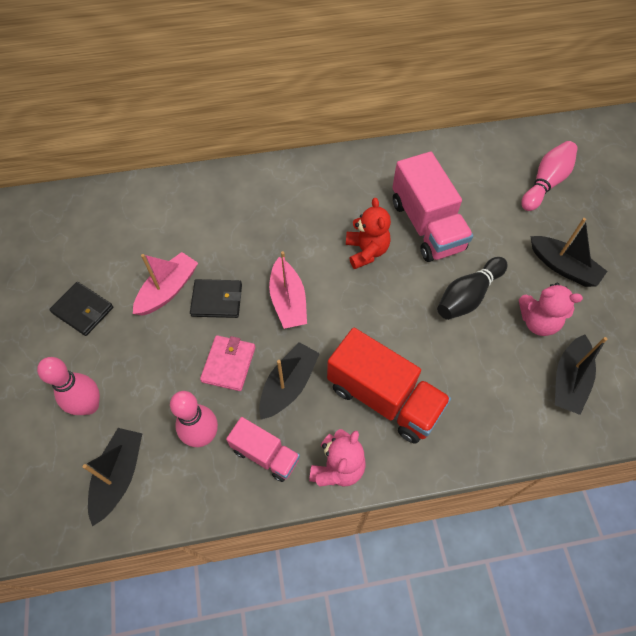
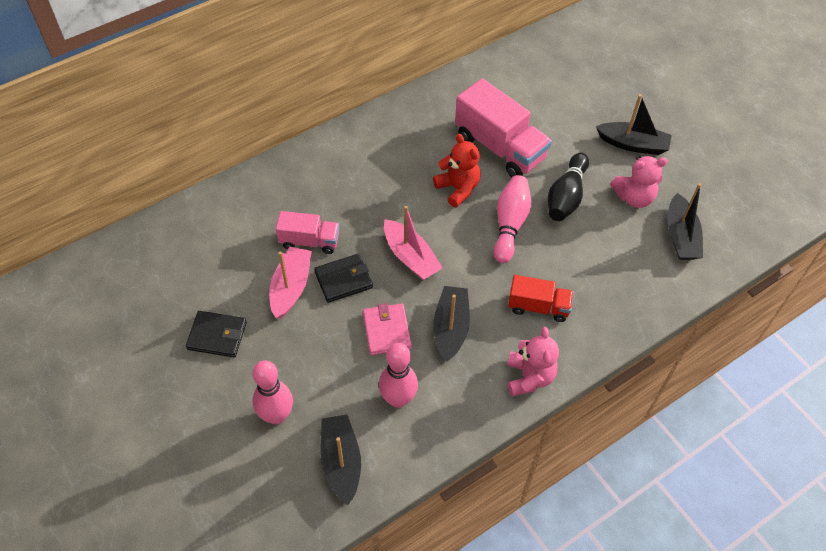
camera: 25 degrees left, 5 degrees down
(265, 454) = (462, 392): pink truck -> pink truck (309, 241)
(384, 397) = (538, 307): red truck -> red truck, size x0.57
(545, 183) = (584, 76): pink bowling pin -> pink bowling pin (510, 224)

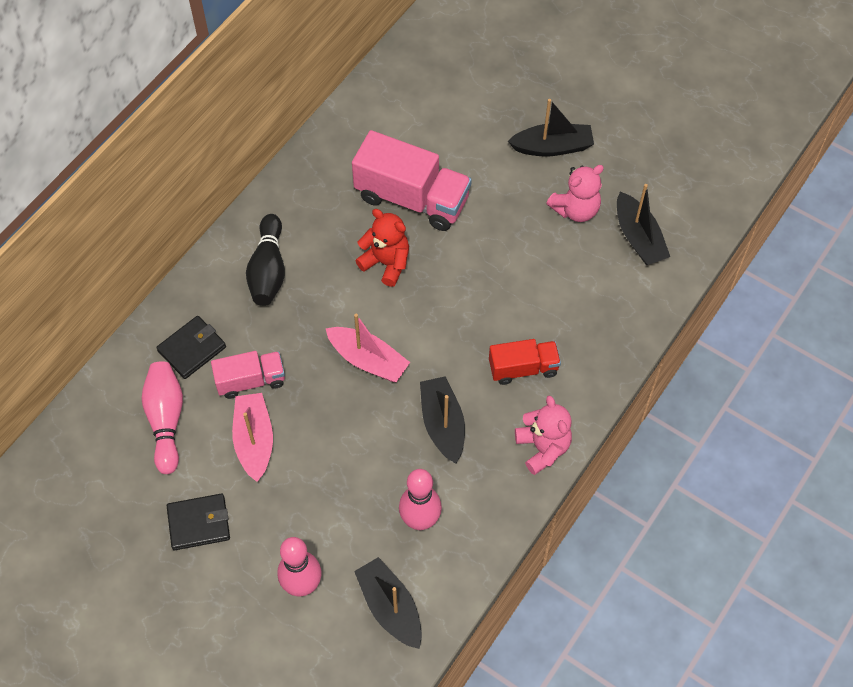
camera: 20 degrees left, 5 degrees up
(343, 280) = (307, 411): black wallet -> black wallet (192, 349)
(387, 331) = (377, 451): pink wallet -> none
(510, 224) = (458, 286): pink bowling pin -> pink bowling pin (166, 420)
(566, 196) = (505, 233): black bowling pin -> black bowling pin (268, 270)

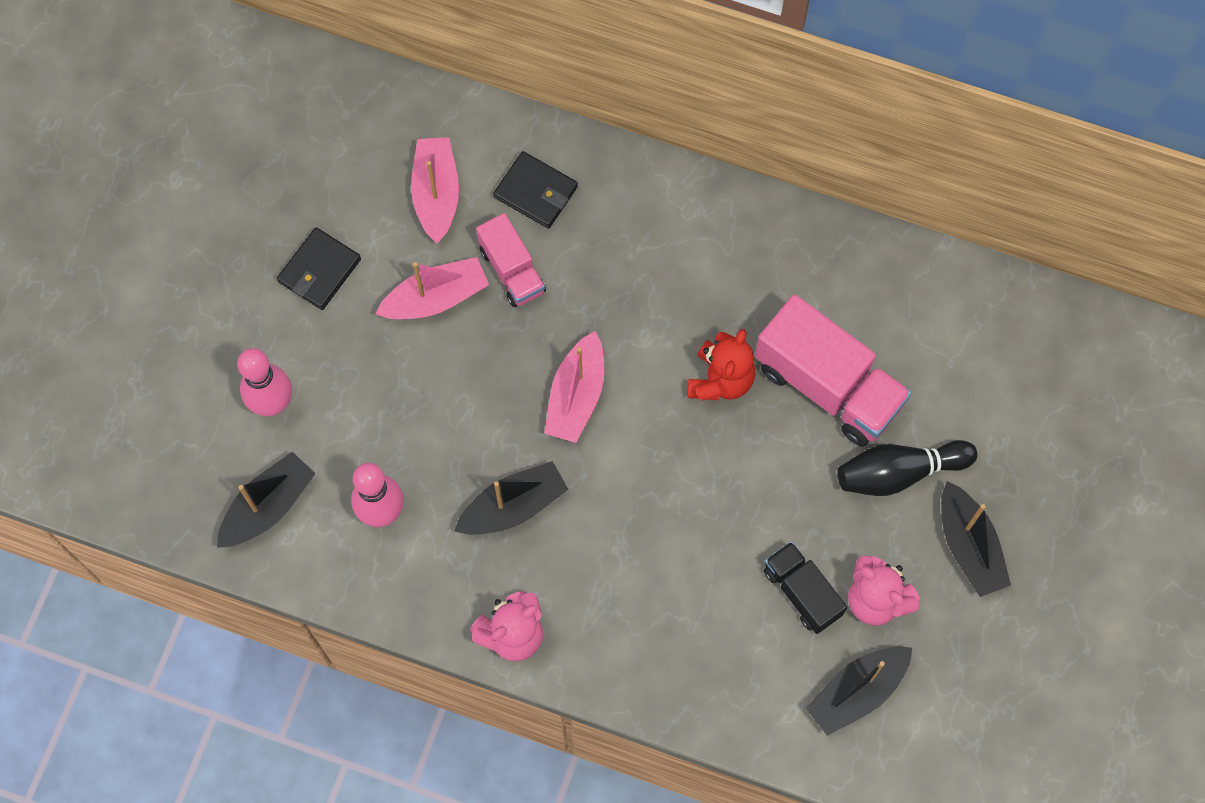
camera: 75 degrees right, 10 degrees up
(166, 420) = (436, 194): pink bowling pin -> pink boat
(199, 523) = (319, 270): black wallet -> black wallet turned 60 degrees clockwise
(268, 270) = (668, 243): black bowling pin -> black bowling pin (899, 472)
(412, 198) = (828, 385): pink truck -> pink truck turned 60 degrees counterclockwise
(523, 368) = (616, 584): red truck -> none
(559, 252) = (802, 592): none -> black truck

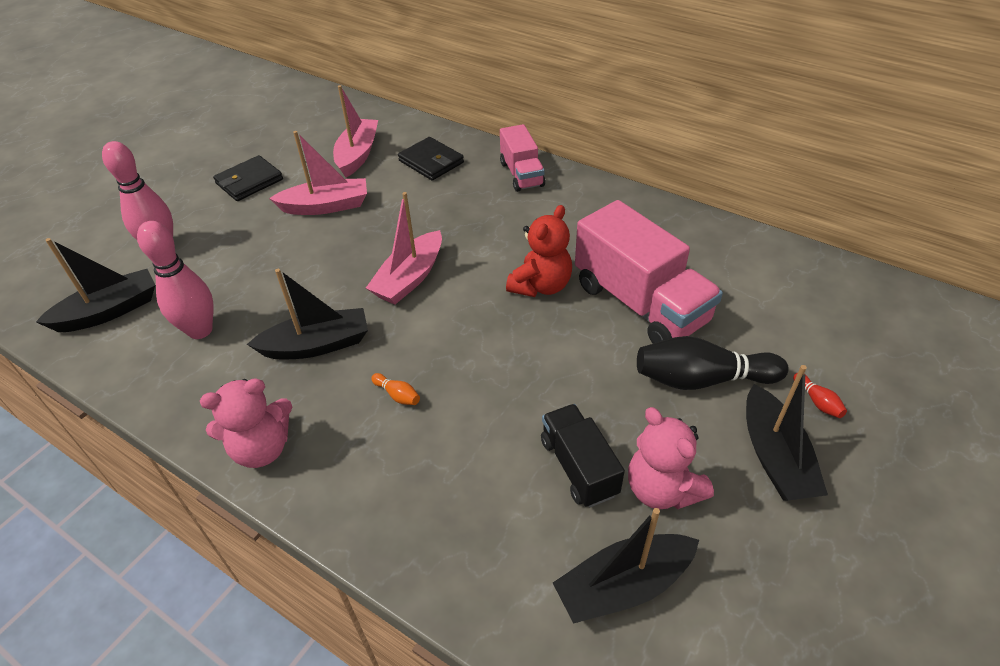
camera: 15 degrees right, 25 degrees down
(512, 270) = (393, 199): pink truck -> pink truck (521, 174)
(616, 550) = (397, 395): none -> orange bowling pin
(1005, 477) = (817, 402): none -> red bowling pin

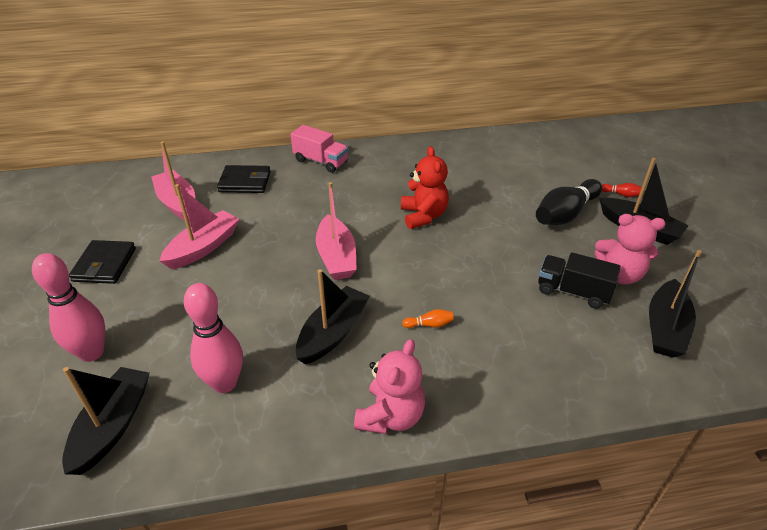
camera: 45 degrees left, 5 degrees down
(640, 303) = (487, 195): pink truck -> none

